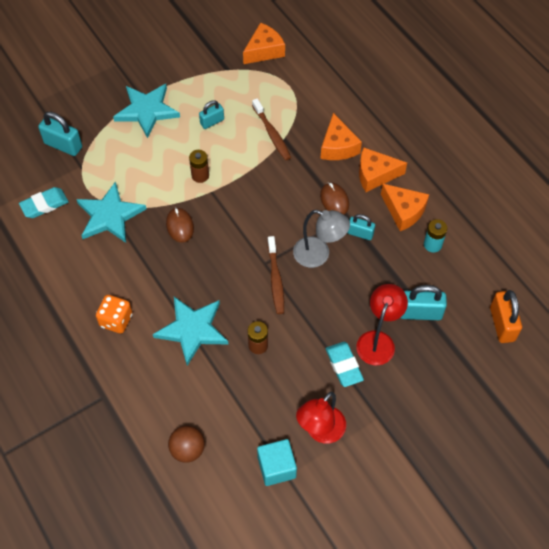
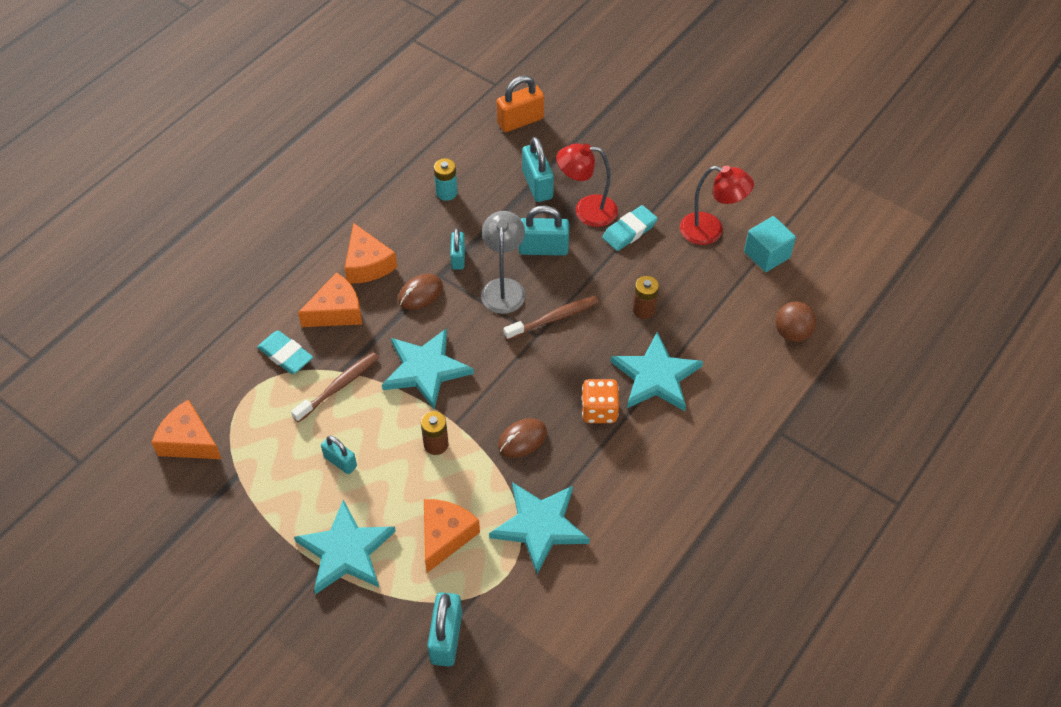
camera: 110 degrees left, 5 degrees down
(44, 205) = (556, 616): turquoise eraser -> turquoise eraser (285, 355)
(116, 320) = (682, 457): orange dice -> orange dice (599, 410)
(264, 186) = (426, 369): none -> turquoise star
(348, 294) = (543, 248): none -> turquoise padlock
(404, 211) = (411, 226): orange cheese -> orange cheese (445, 536)

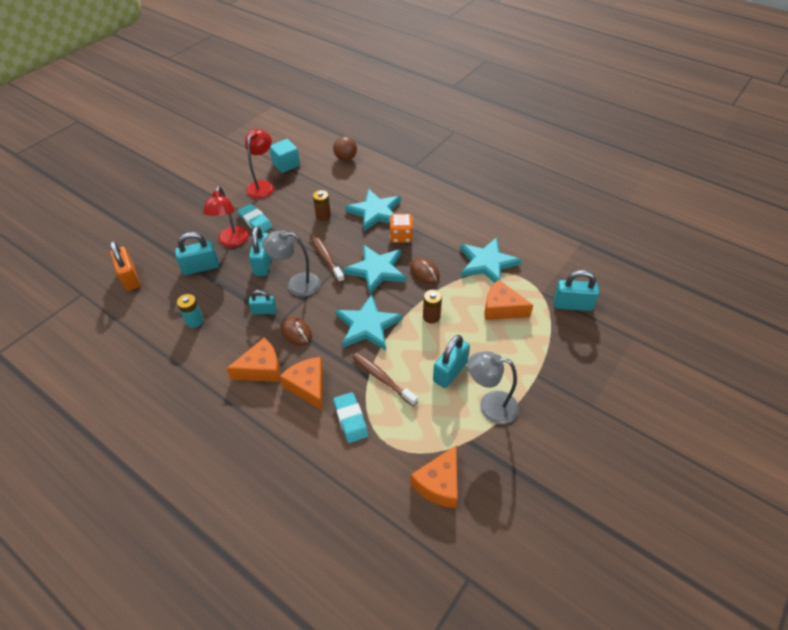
camera: 90 degrees left, 5 degrees down
(283, 504) = (490, 406): none -> grey lamp
(285, 355) = (350, 419): turquoise eraser -> turquoise eraser turned 60 degrees counterclockwise
(340, 462) = (450, 372): turquoise padlock -> turquoise padlock, size x1.58
(346, 551) = (522, 362): turquoise star -> turquoise star (376, 270)

